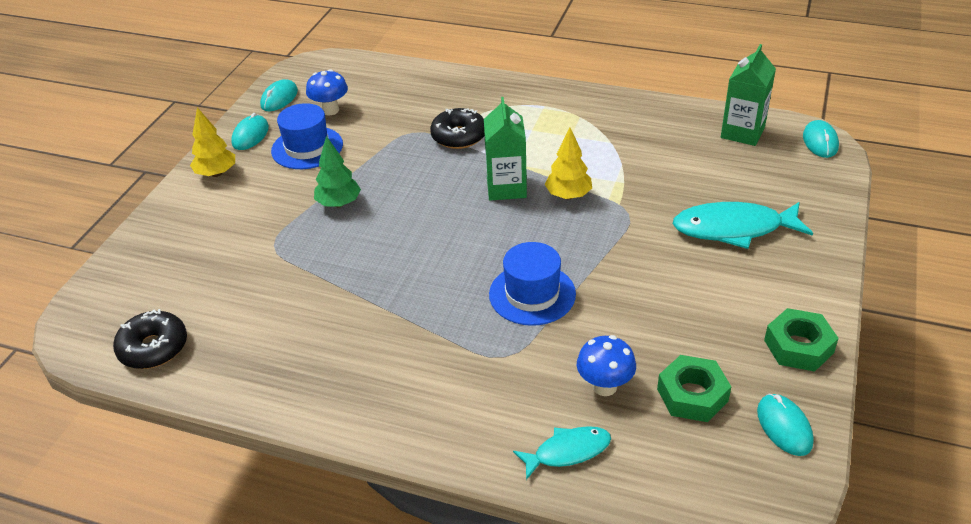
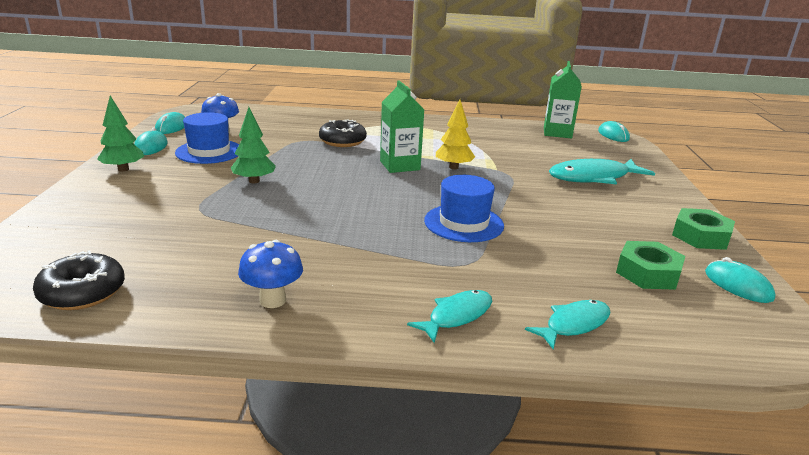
camera: 20 degrees left, 15 degrees down
(216, 173) = (123, 169): yellow tree -> green tree
(461, 423) = (456, 316): none -> turquoise fish
(604, 386) = (570, 275): blue mushroom -> blue mushroom (273, 300)

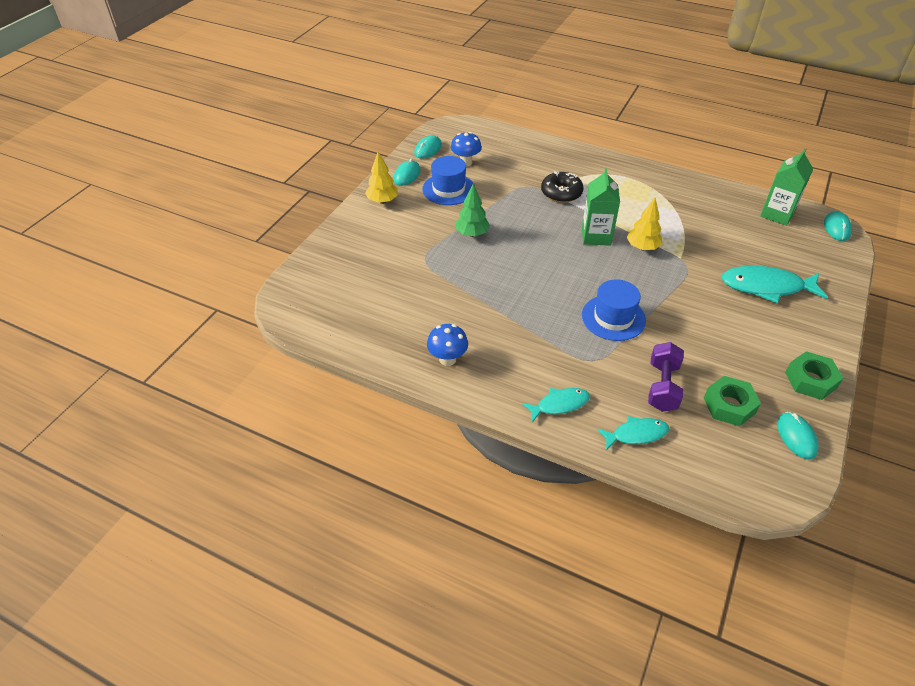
camera: 25 degrees right, 20 degrees up
(82, 292) = (340, 323): black donut -> none
(123, 169) = (382, 201): green tree -> yellow tree
(564, 271) = (662, 387): none -> purple dumbbell

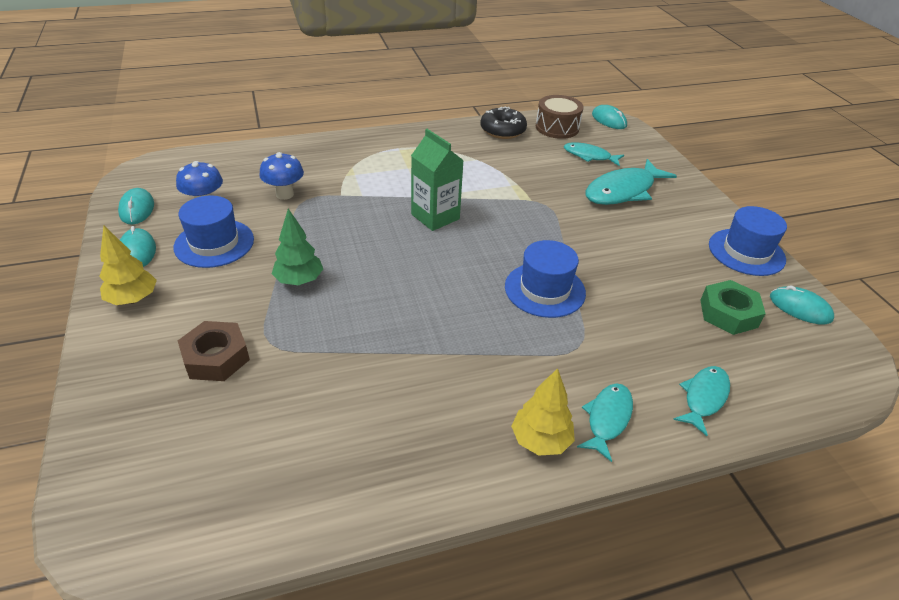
camera: 45 degrees left, 5 degrees down
(393, 252) = (216, 357): none -> brown nut
(447, 359) = (435, 453): blue mushroom -> blue mushroom (285, 194)
(561, 193) = (352, 190): black donut -> black donut (502, 130)
(642, 247) = (489, 206): yellow tree -> yellow tree (540, 440)
(662, 387) = (663, 332): purple dumbbell -> none
(774, 248) = (589, 156): none -> turquoise fish
(777, 214) = (557, 127): green carton -> brown drum
(810, 380) = (746, 252): green nut -> blue hat

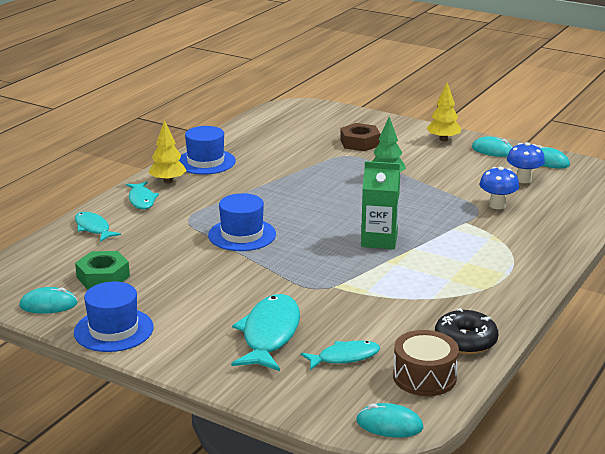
camera: 140 degrees right, 15 degrees down
(214, 243) = (467, 169): blue hat -> blue hat (205, 162)
(704, 398) = (93, 228): turquoise fish -> turquoise fish turned 150 degrees clockwise

